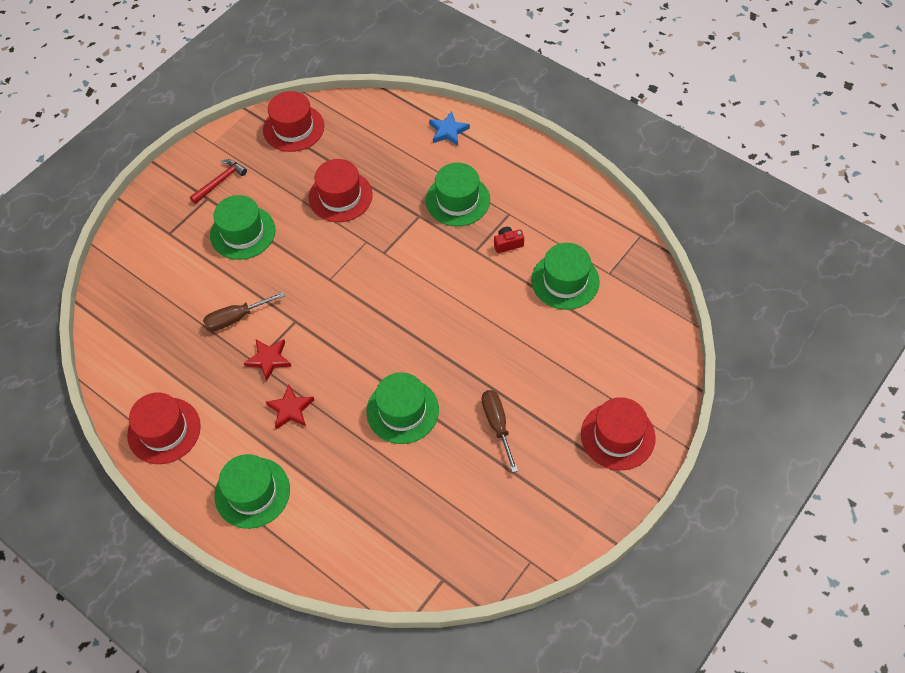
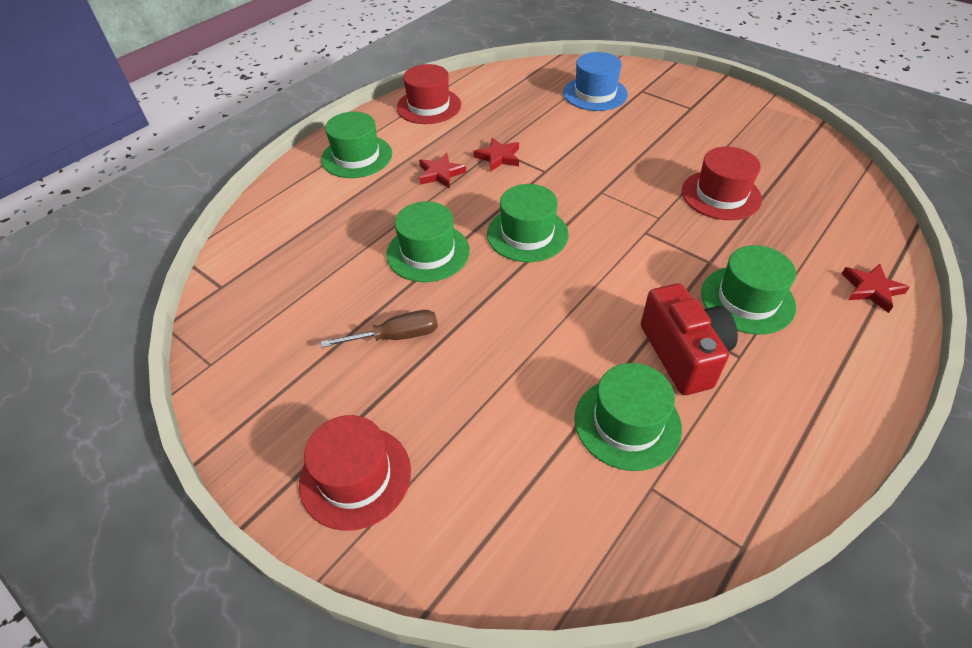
camera: 90 degrees right, 10 degrees down
(167, 273) = (595, 94): none -> blue hat
(220, 181) = (715, 114): red hammer -> none
(236, 318) = (546, 135): brown screwdriver -> none
(242, 232) = (652, 131): green hat -> green hat (527, 234)
(293, 128) = (811, 156): red hat -> none
(448, 131) = (871, 289): blue star -> red star
(508, 244) = (683, 354): red camera -> red camera, size x2.28

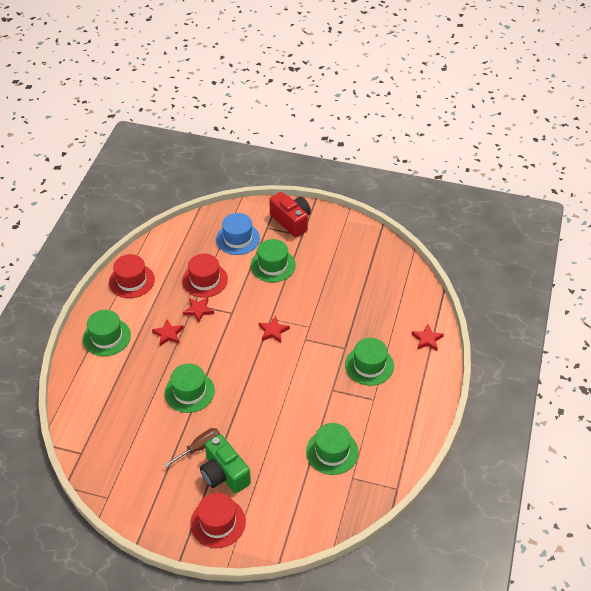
camera: 25 degrees left, 0 degrees up
(414, 393) = (224, 474): none -> green camera
(527, 234) = (240, 361): green hat -> green hat (273, 265)
(598, 209) = (273, 331): none -> red star
(683, 354) = (347, 407): red camera -> red camera (291, 221)
(721, 195) = (338, 300): red hat -> red hat (205, 280)

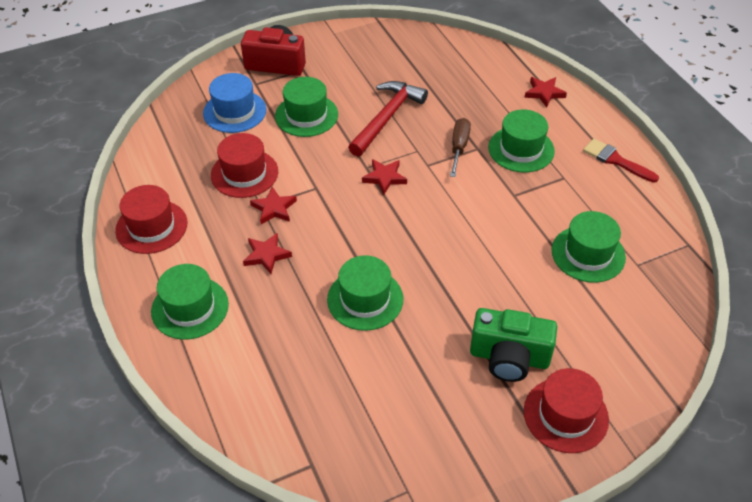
camera: 40 degrees left, 0 degrees up
(199, 447) = (448, 351): brown screwdriver -> brown screwdriver (459, 147)
(315, 295) = (387, 117): none -> red hammer
(418, 410) = (615, 160): none -> red brush

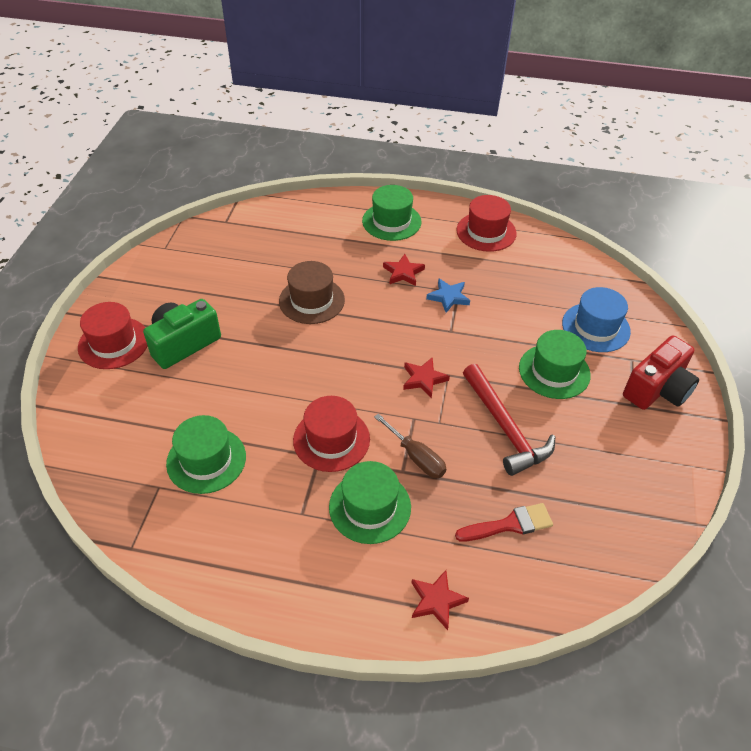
camera: 125 degrees right, 0 degrees up
(244, 173) = (505, 299): red hat -> red hat (331, 439)
(274, 208) = (448, 297): red star -> blue star
(365, 299) = (311, 300): green hat -> brown hat
(615, 160) = (279, 582): red brush -> red brush (509, 524)

